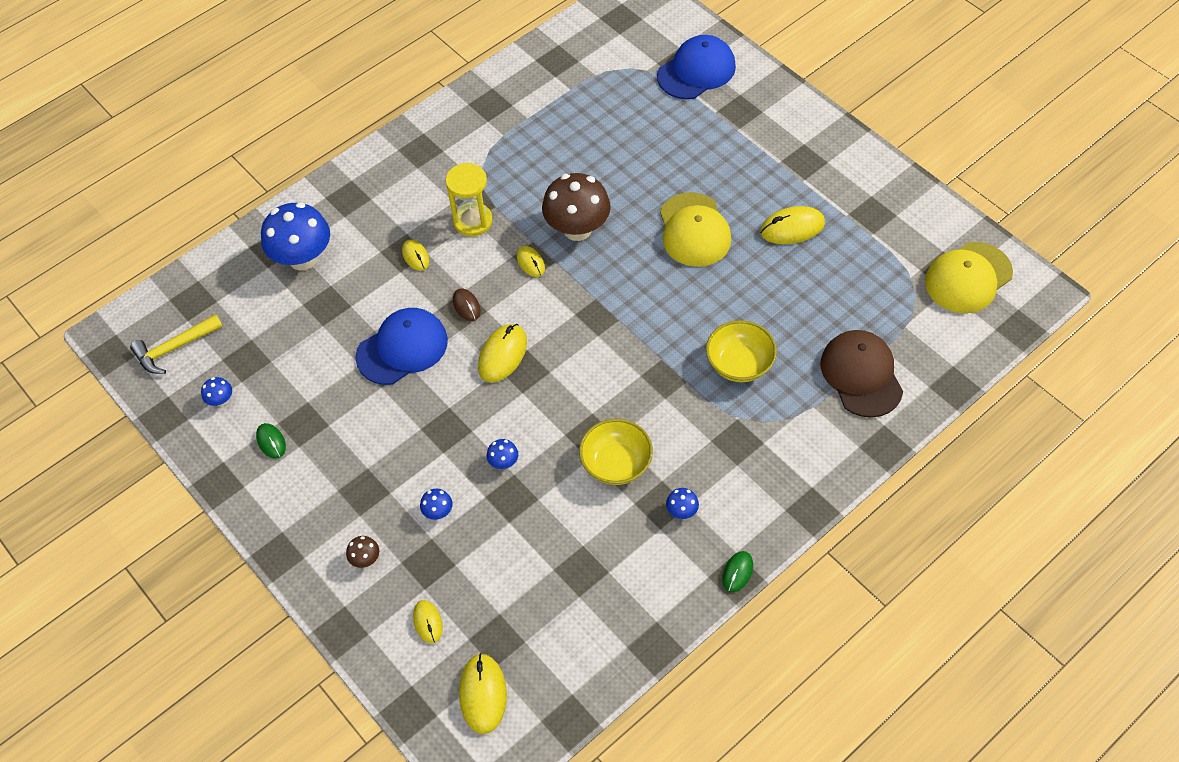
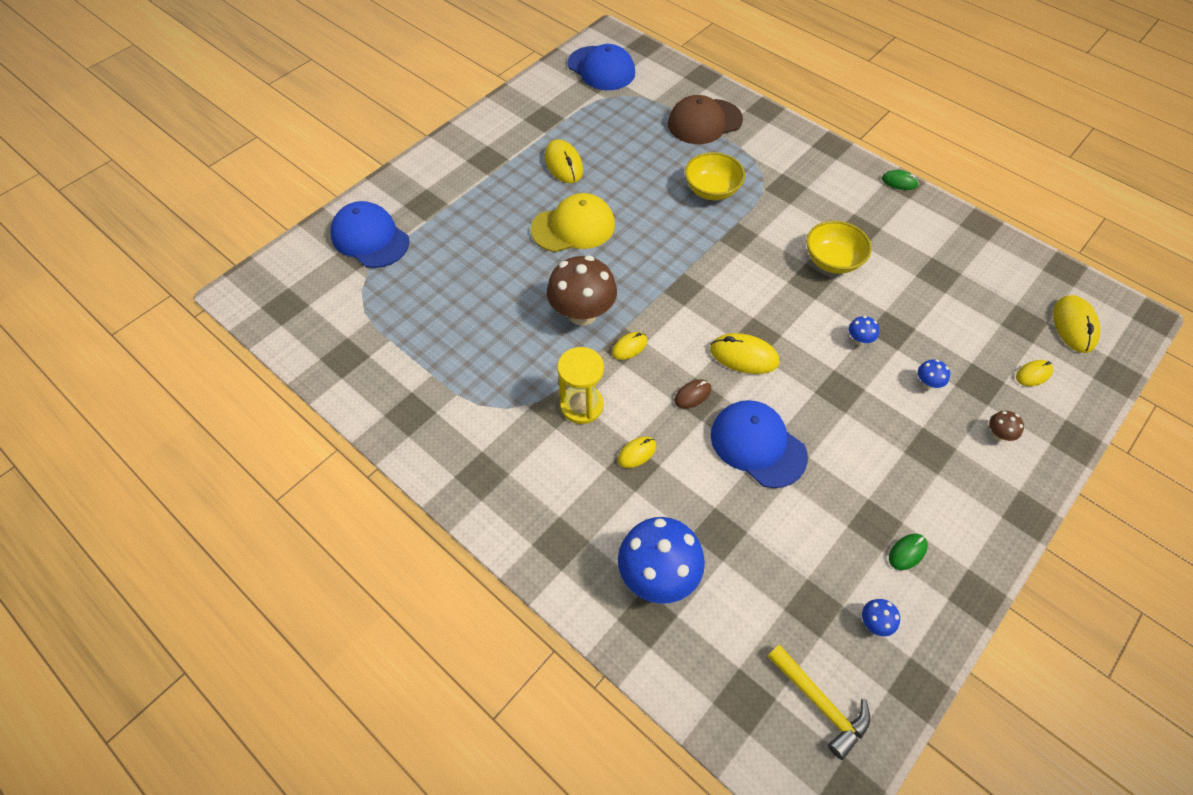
camera: 100 degrees left, 0 degrees up
(483, 694) = (1074, 326): yellow mouse -> yellow mouse turned 75 degrees counterclockwise
(682, 511) = (861, 216): blue mushroom -> none
(968, 278) = (601, 68): yellow cap -> blue cap

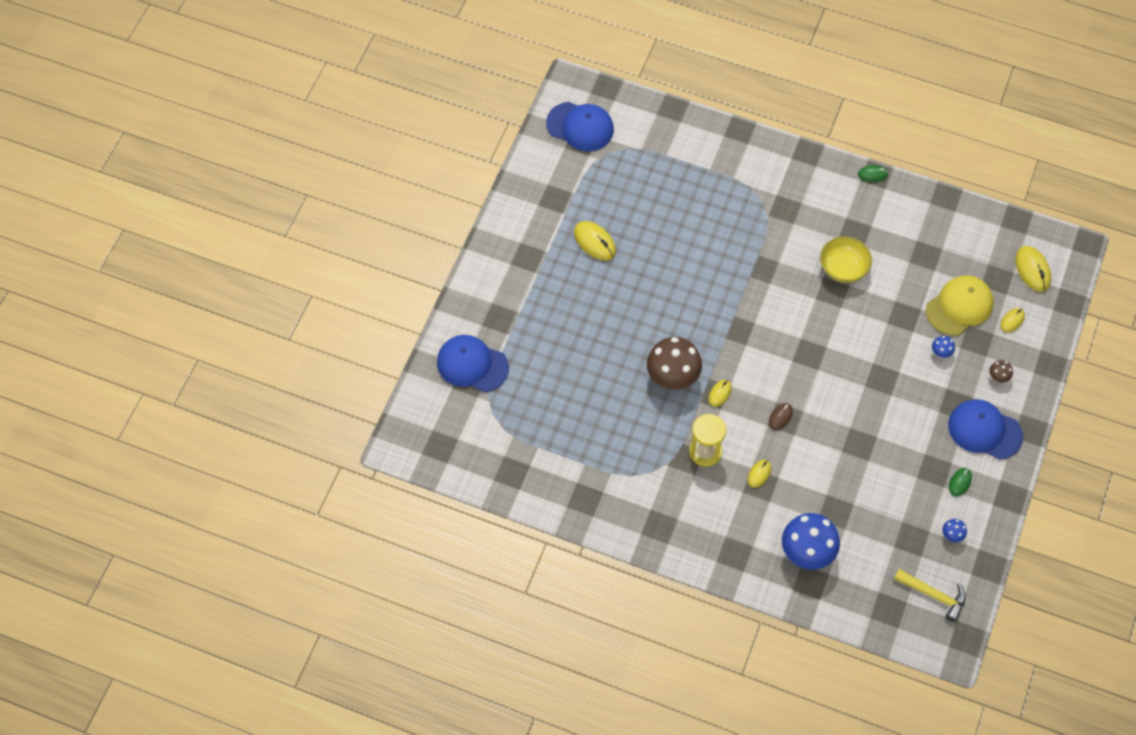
camera: 20 degrees left, 5 degrees up
(573, 227) = (631, 301): yellow cap -> yellow cap (959, 306)
(704, 122) = (694, 160): brown cap -> none
(711, 190) = (726, 230): yellow bowl -> none
(744, 356) = (805, 373): yellow mouse -> none
(757, 445) = (839, 440): blue cap -> blue cap (984, 430)
(859, 340) = (883, 332): blue mushroom -> none

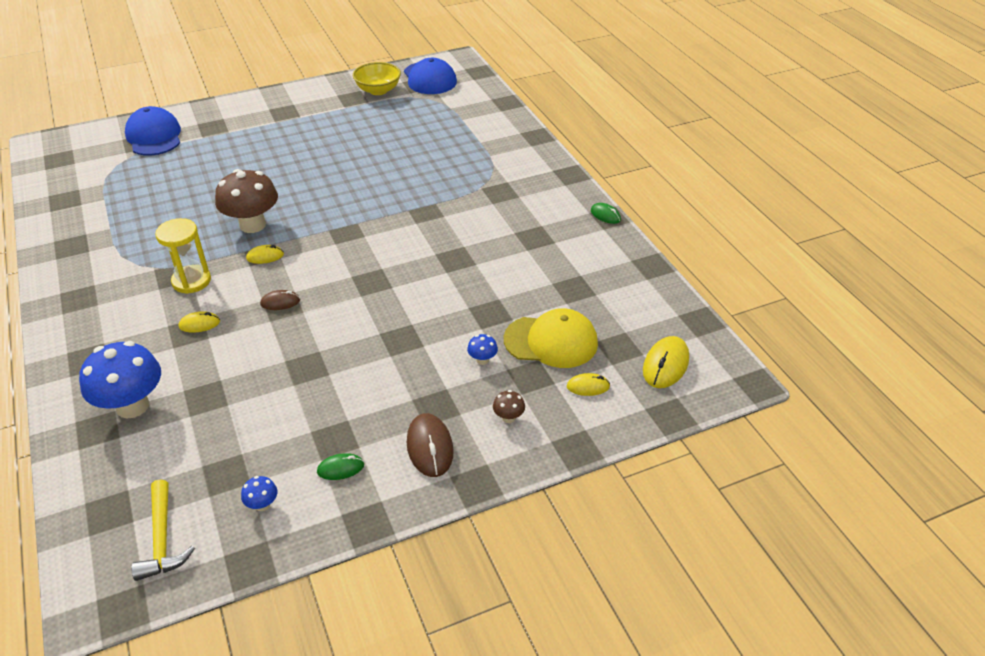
camera: 45 degrees right, 20 degrees down
(594, 242) = (337, 130): yellow mouse -> none
(843, 268) = (488, 251): yellow bowl -> yellow bowl (378, 90)
(984, 430) = (430, 447): blue cap -> brown mouse

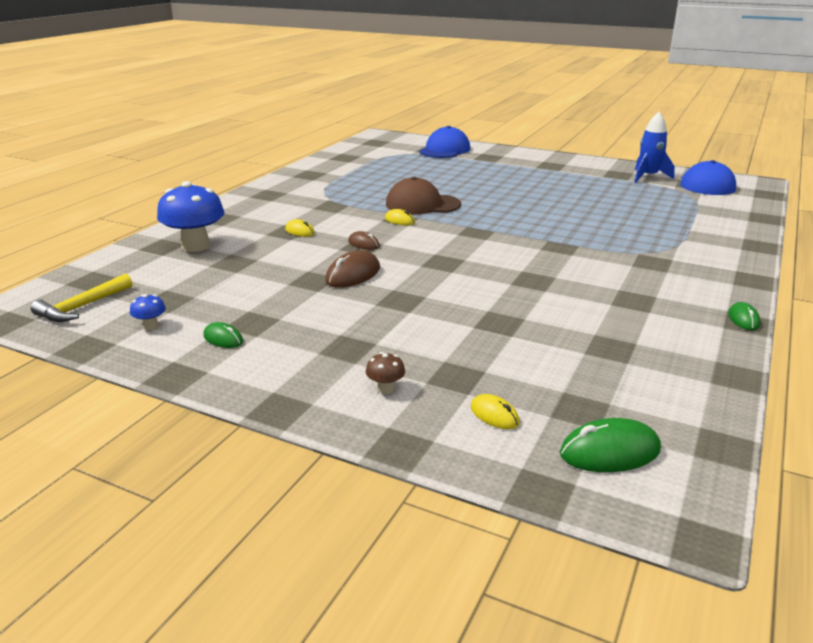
camera: 50 degrees right, 15 degrees down
(191, 281) = (336, 212): yellow hourglass -> none
(252, 225) = (422, 204): brown mushroom -> brown cap
(378, 90) = (648, 177): yellow bowl -> blue rocket
(430, 447) = (295, 366): brown mouse -> brown mouse (353, 275)
(482, 360) = (436, 344): blue mushroom -> none
(551, 341) = (519, 367): yellow cap -> none
(665, 365) = (609, 452): yellow mouse -> green mouse

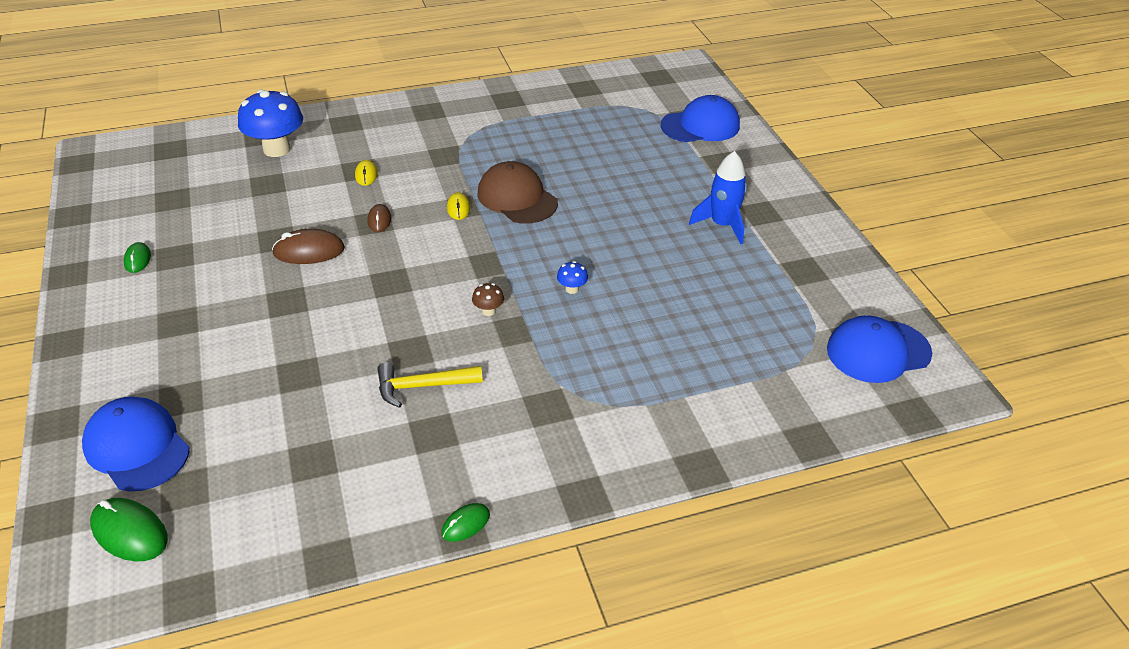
camera: 45 degrees right, 15 degrees up
(82, 307) = (127, 174): yellow hammer -> yellow hammer (422, 386)
(150, 326) = (127, 218): blue mushroom -> blue mushroom (572, 289)
(385, 389) = (131, 374): brown mushroom -> brown mushroom (488, 311)
(494, 415) = (137, 447): yellow mouse -> blue cap
(648, 177) = (830, 295): blue rocket -> blue rocket (722, 225)

